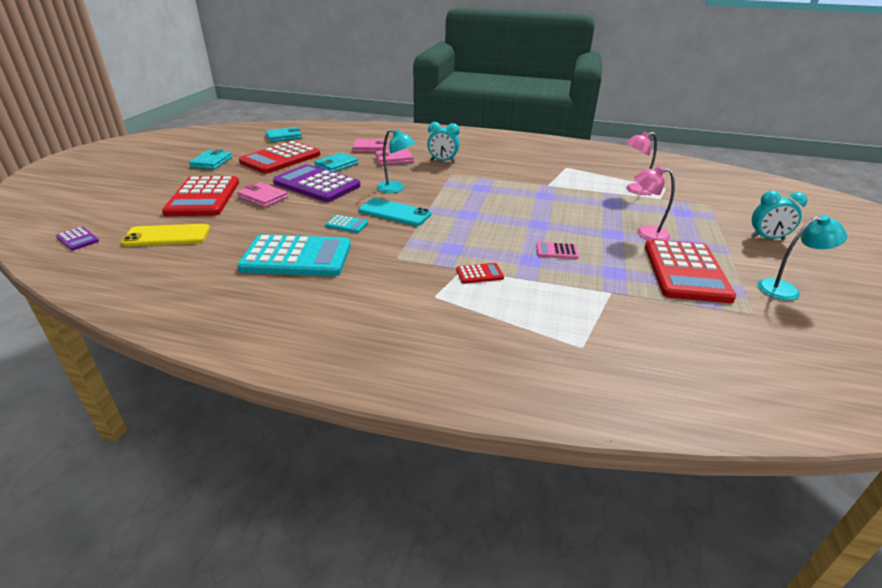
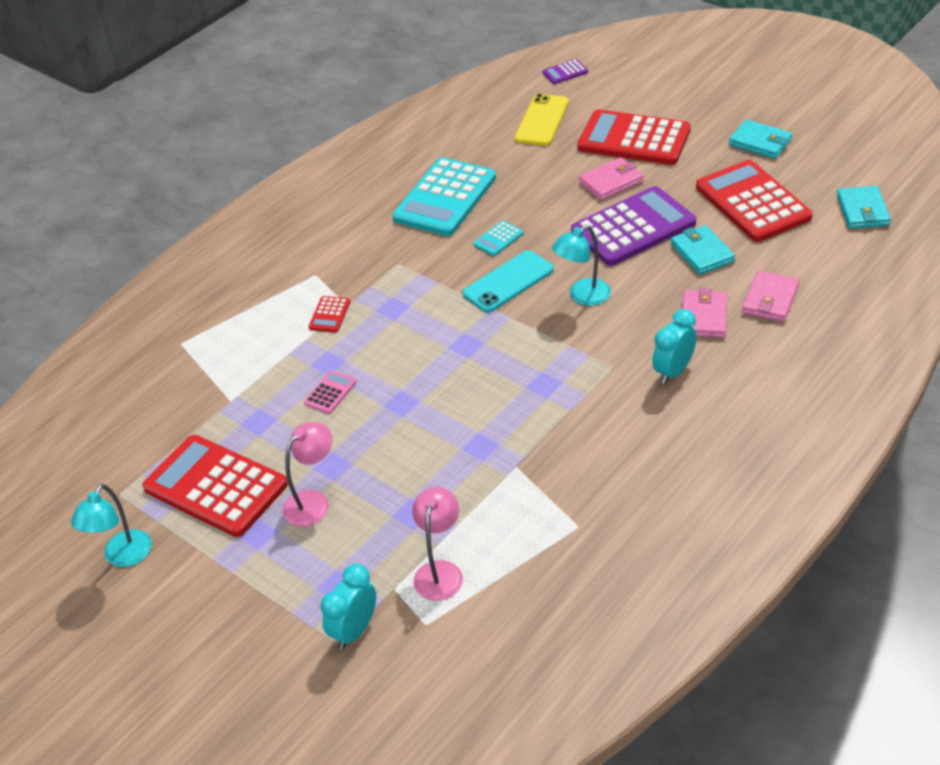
camera: 120 degrees right, 10 degrees up
(767, 238) = (212, 635): turquoise clock -> turquoise clock (354, 630)

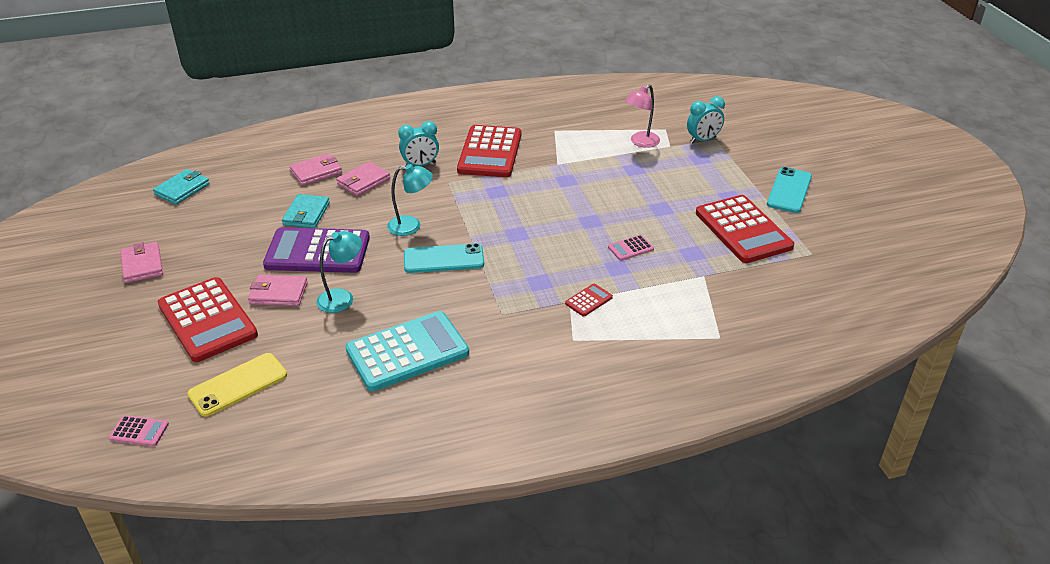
camera: 150 degrees left, 5 degrees down
(123, 557) = (821, 220): turquoise lamp -> turquoise lamp (342, 298)
(182, 590) = (789, 190): none -> turquoise phone
(313, 502) = (686, 197): pink lamp -> none
(498, 239) = (412, 293): turquoise calculator -> none
(565, 72) = (139, 431): purple calculator -> pink calculator
(752, 202) = (225, 227): red calculator -> red calculator (490, 152)
(760, 142) = (142, 265): turquoise wallet -> pink wallet

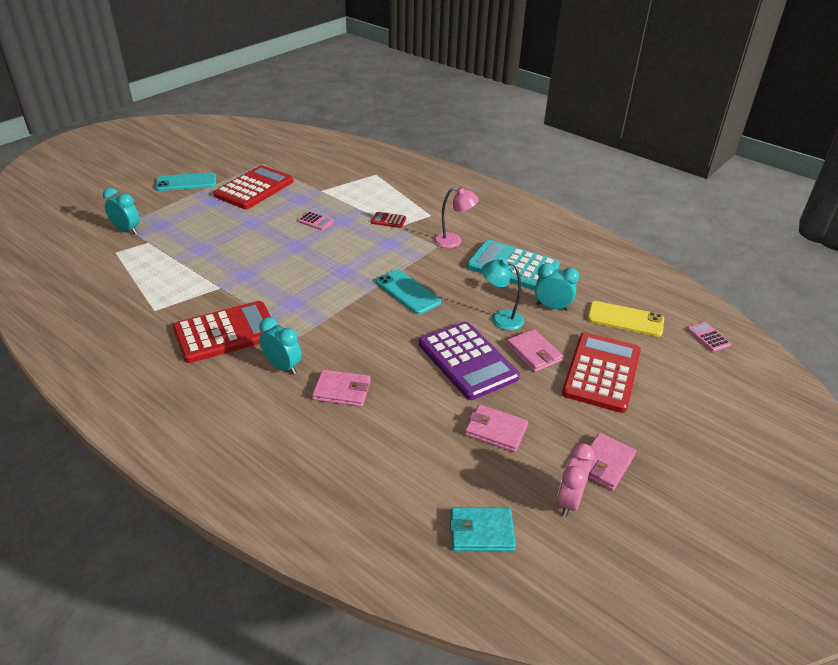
camera: 125 degrees left, 0 degrees up
(146, 232) = (569, 501): none -> pink clock
(306, 214) = (427, 399): turquoise wallet -> none
(316, 172) = (354, 436): pink wallet -> pink wallet (496, 431)
(316, 342) = (552, 307): none -> turquoise clock
(411, 226) = (383, 327): turquoise lamp -> none
(641, 142) = (150, 257): pink lamp -> pink lamp (454, 241)

